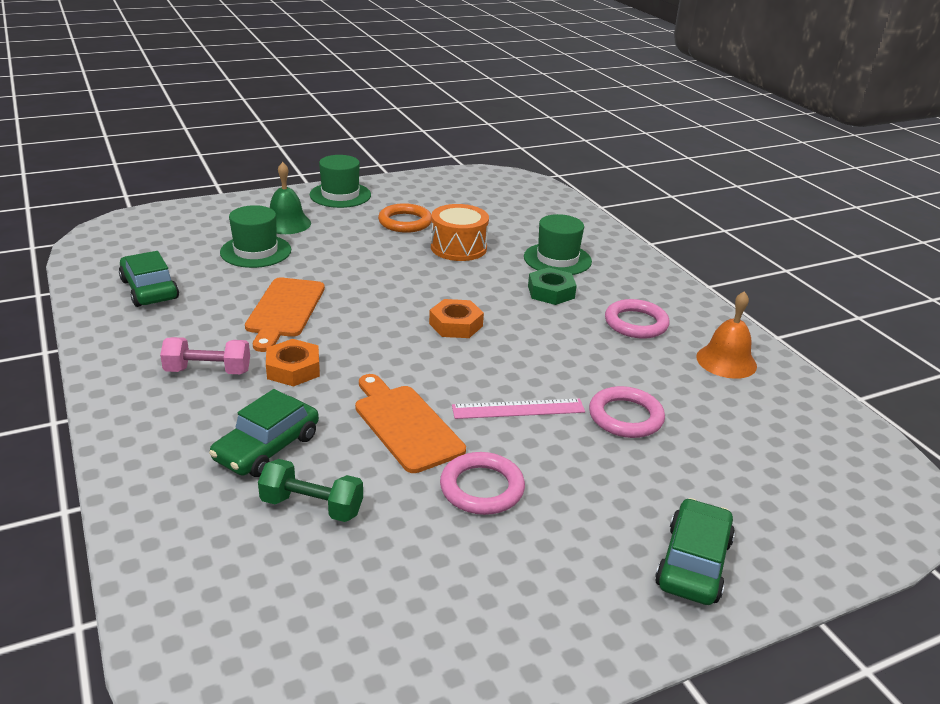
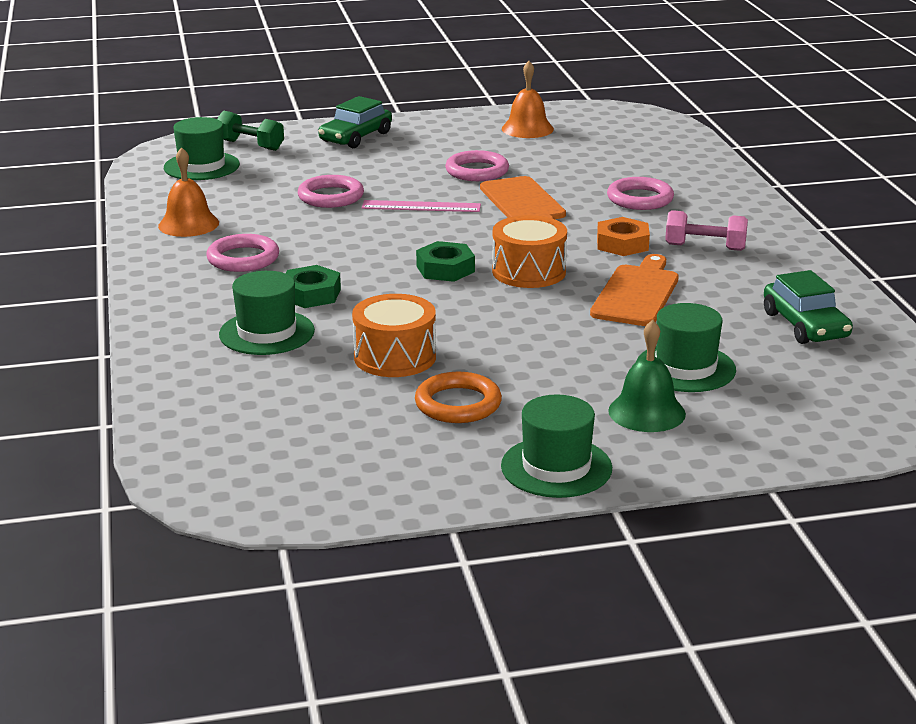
camera: 165 degrees left, 5 degrees down
(267, 448) = (640, 199): green car -> pink ring
(312, 506) = (603, 171): green dumbbell -> green dumbbell (250, 145)
(381, 327) = (529, 272): none -> orange drum
(442, 630) = (527, 129): none -> orange bell
(456, 325) = (445, 269): orange nut -> green nut
(821, 461) = (201, 166): none -> green hat

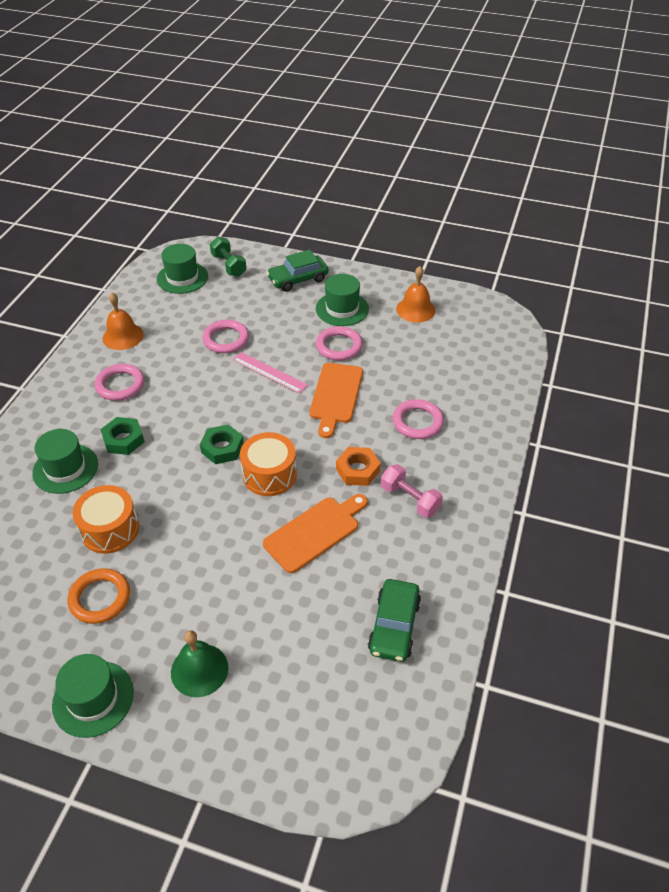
camera: 30 degrees right, 20 degrees up
(685, 368) = (268, 633): green hat -> green hat (342, 309)

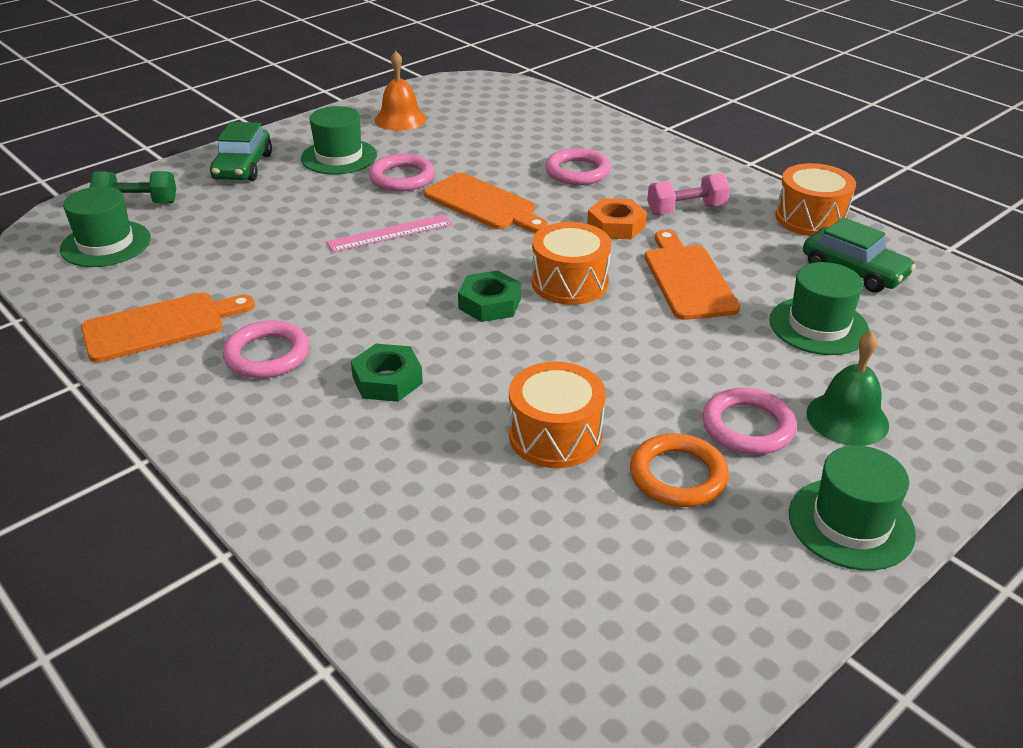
camera: 60 degrees left, 10 degrees down
(65, 468) = (390, 451): green hat -> green hat (818, 326)
(123, 336) = (160, 326): orange bell -> orange cutting board
(226, 339) = (286, 246): pink ring -> pink ring (747, 426)
(455, 577) = (810, 218): none -> orange drum

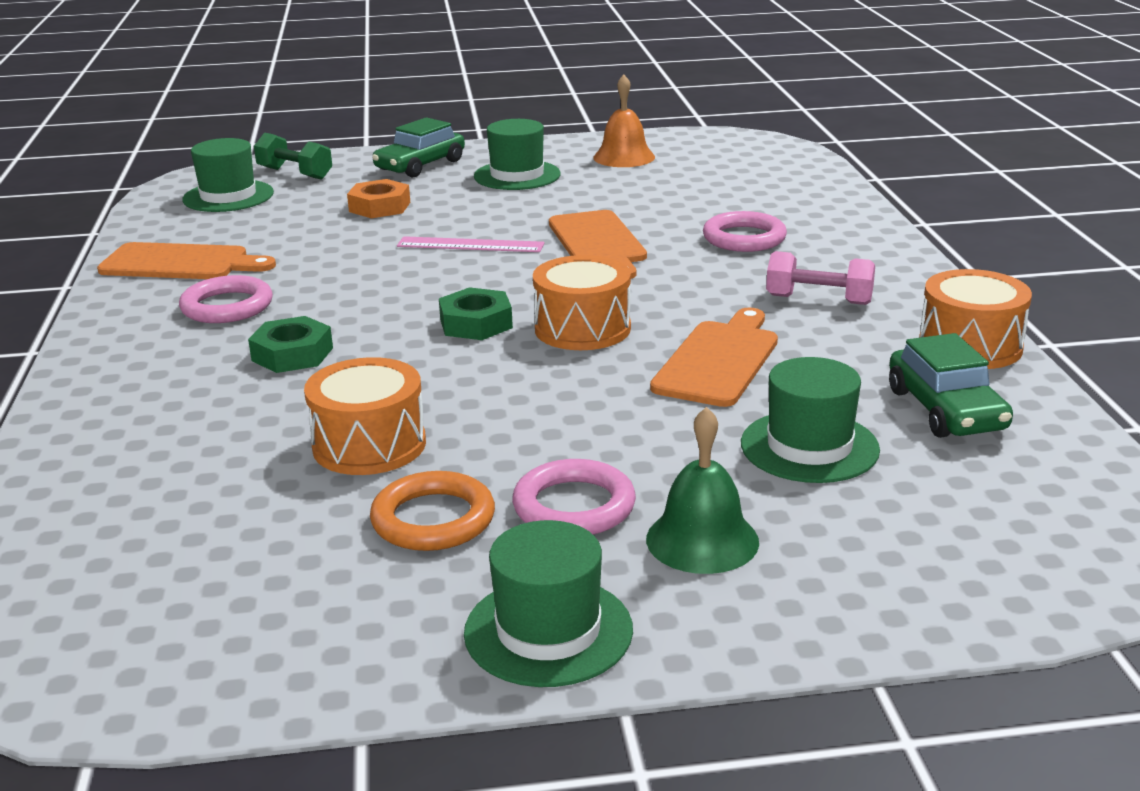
camera: 35 degrees right, 10 degrees down
(402, 178) = (551, 204): pink ring -> none
(616, 225) = (712, 294): orange nut -> orange nut (380, 207)

